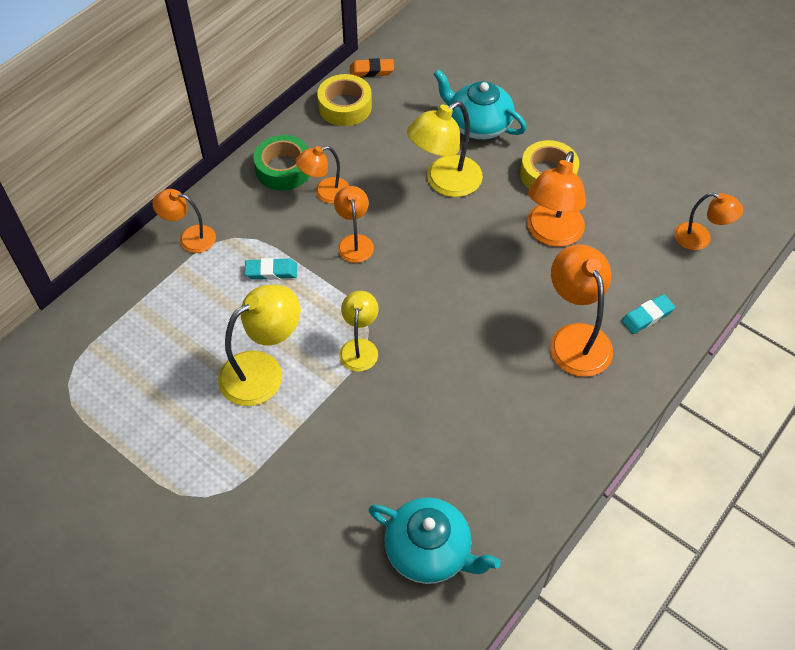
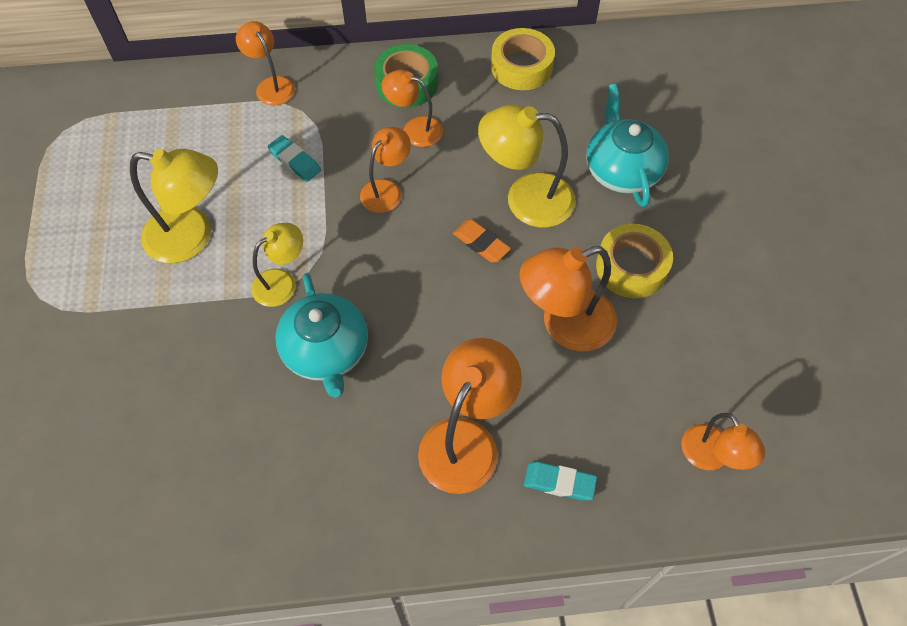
camera: 45 degrees right, 5 degrees up
(371, 70) = (583, 51): orange eraser -> orange eraser (481, 243)
(429, 551) = (124, 502): turquoise teapot -> turquoise teapot (326, 351)

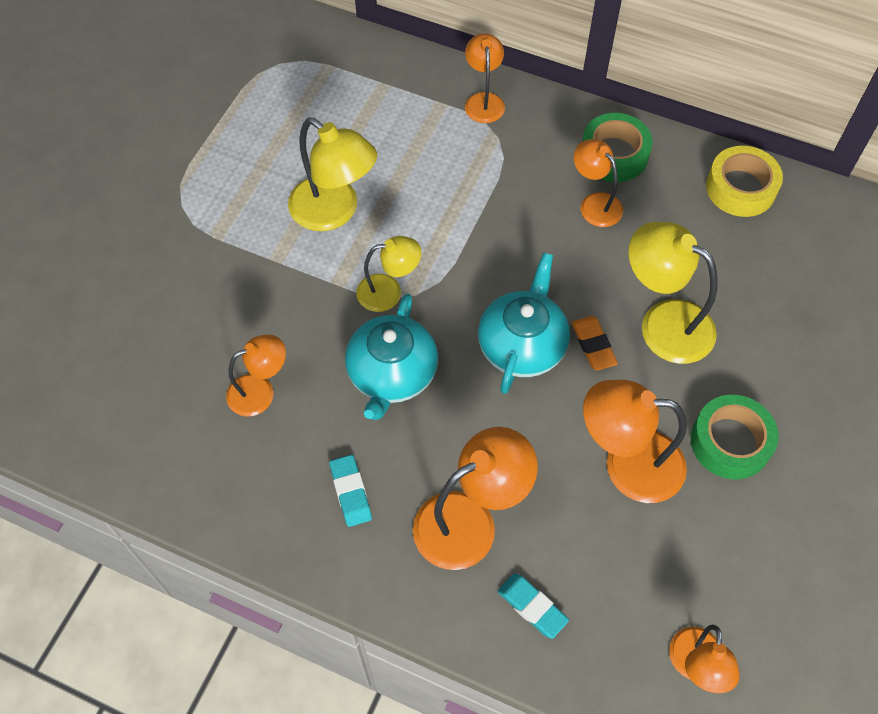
camera: 30 degrees right, 0 degrees up
(295, 161) = (464, 183): turquoise eraser -> turquoise eraser (351, 492)
(386, 190) = (533, 250): orange lamp -> orange lamp (260, 391)
(621, 170) = (781, 341): turquoise teapot -> turquoise teapot (522, 345)
(631, 267) = (730, 442): yellow tape -> green tape

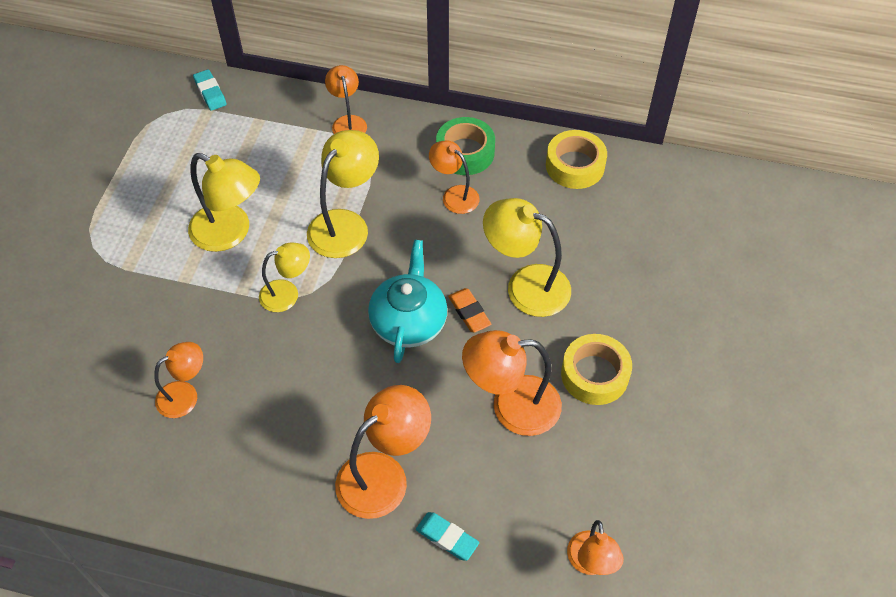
camera: 10 degrees left, 5 degrees down
(351, 492) = (277, 468): turquoise eraser -> turquoise eraser (210, 92)
(392, 374) = (299, 362): turquoise teapot -> none
(465, 220) = (345, 224): none -> yellow lamp
(730, 442) = (594, 374): green tape -> yellow tape

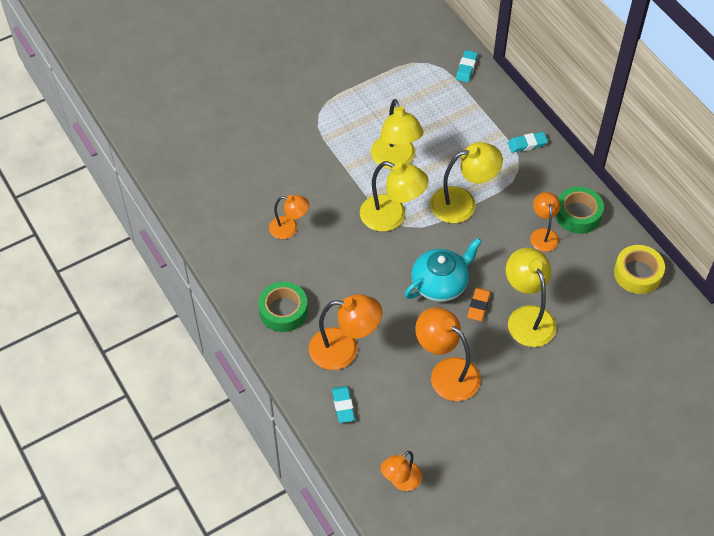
camera: 45 degrees right, 0 degrees up
(272, 491) = (283, 311): none -> green tape
(287, 293) = (392, 217): yellow lamp -> yellow lamp, size x1.62
(348, 122) = (527, 144): orange lamp -> turquoise eraser
(594, 374) = (511, 395): yellow tape -> none

